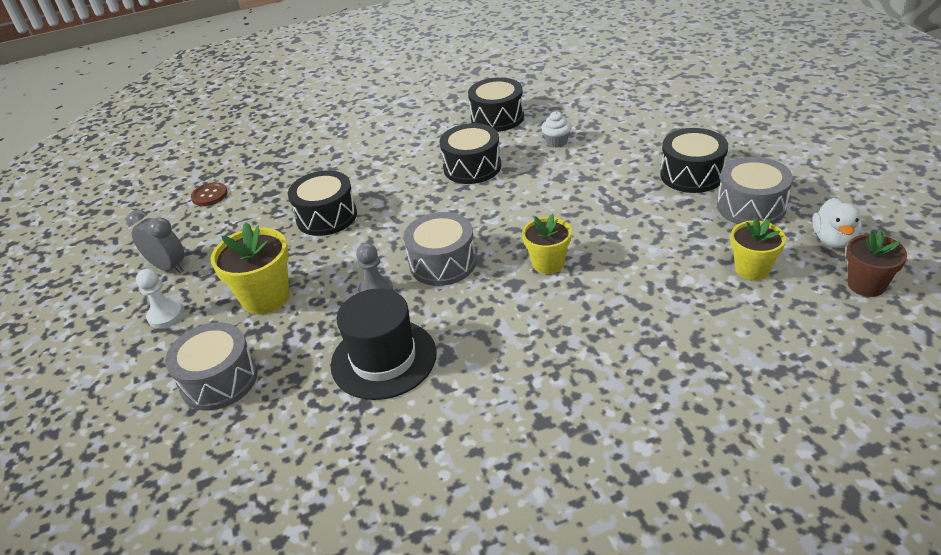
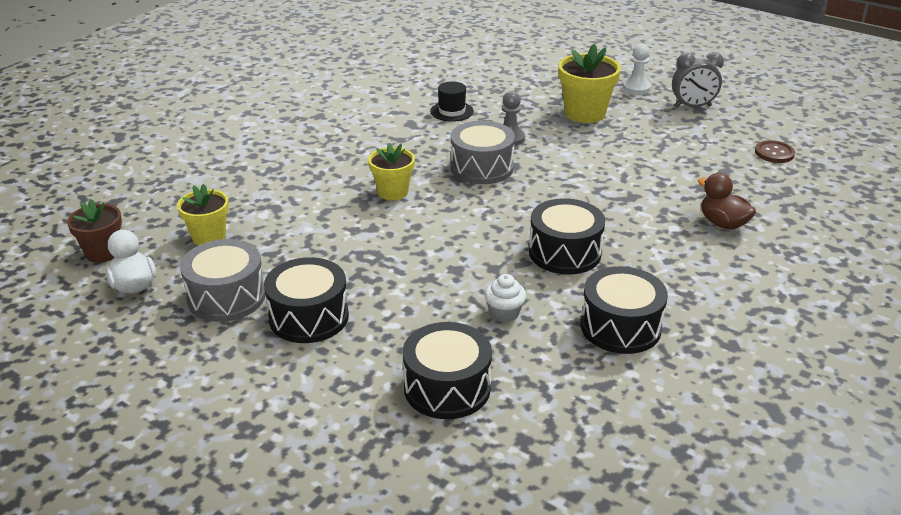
camera: 140 degrees right, 5 degrees down
(219, 380) = (541, 77): grey drum -> none
(327, 217) = (635, 169): black drum -> black drum (447, 388)
(343, 155) = (723, 223): none -> brown duck
(383, 359) = (452, 111): black hat -> black hat, size x0.54

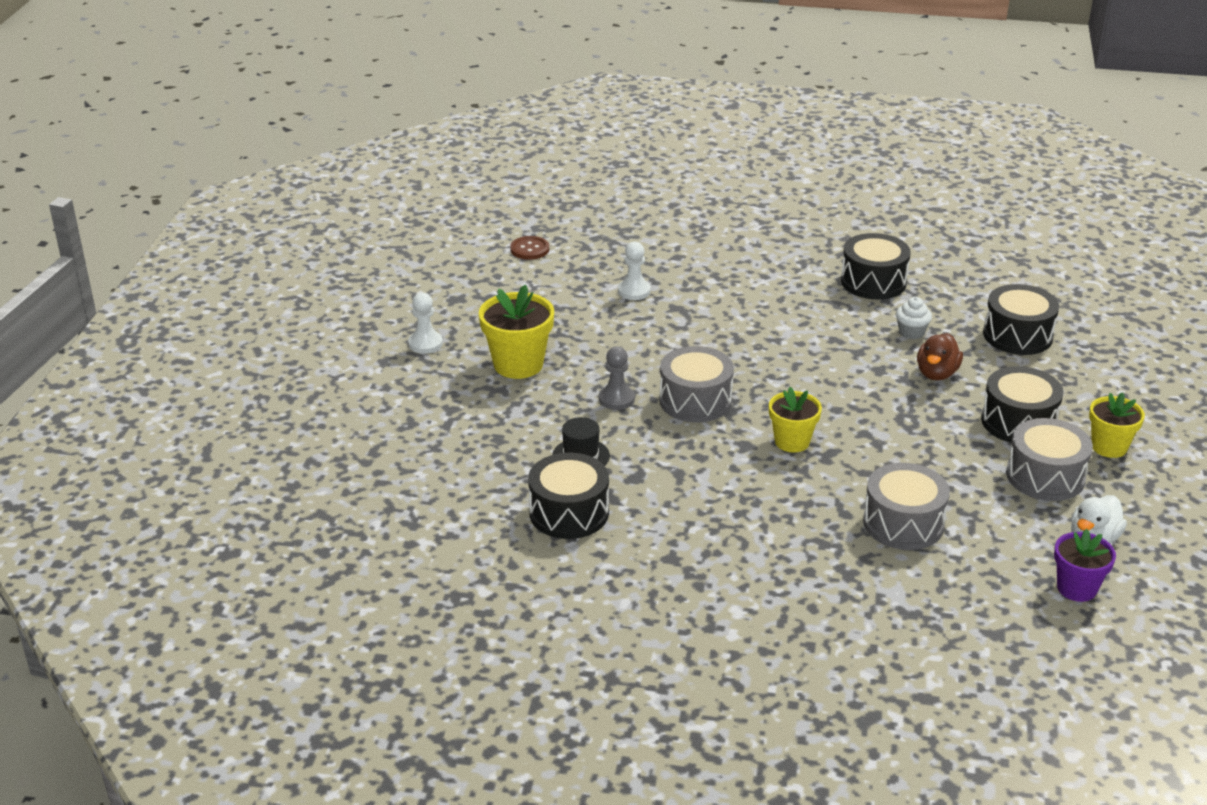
camera: 115 degrees left, 0 degrees up
(103, 253) = (1076, 588): brown flower pot -> purple flower pot
(209, 237) = (981, 529): yellow flower pot -> yellow flower pot (1109, 447)
(253, 206) = (903, 523): none -> grey drum
(565, 252) = (801, 323): black drum -> black drum (569, 513)
(673, 183) = (634, 291): none -> white pawn
(692, 106) = (453, 303): grey clock -> none
(723, 223) = (684, 259): brown duck -> brown duck (936, 374)

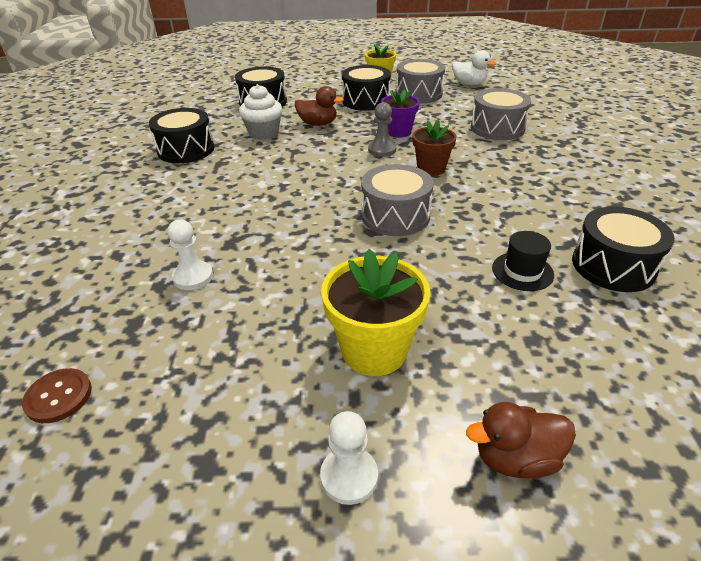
camera: 100 degrees left, 5 degrees up
(407, 403) = (515, 458): none -> brown duck
(616, 399) = (413, 261): grey pawn -> grey pawn (382, 150)
(792, 442) = (431, 168): yellow flower pot -> brown flower pot
(911, 332) = (263, 133): white cupcake -> white cupcake, size x1.51
(1076, 588) = (514, 87): purple flower pot -> purple flower pot (398, 132)

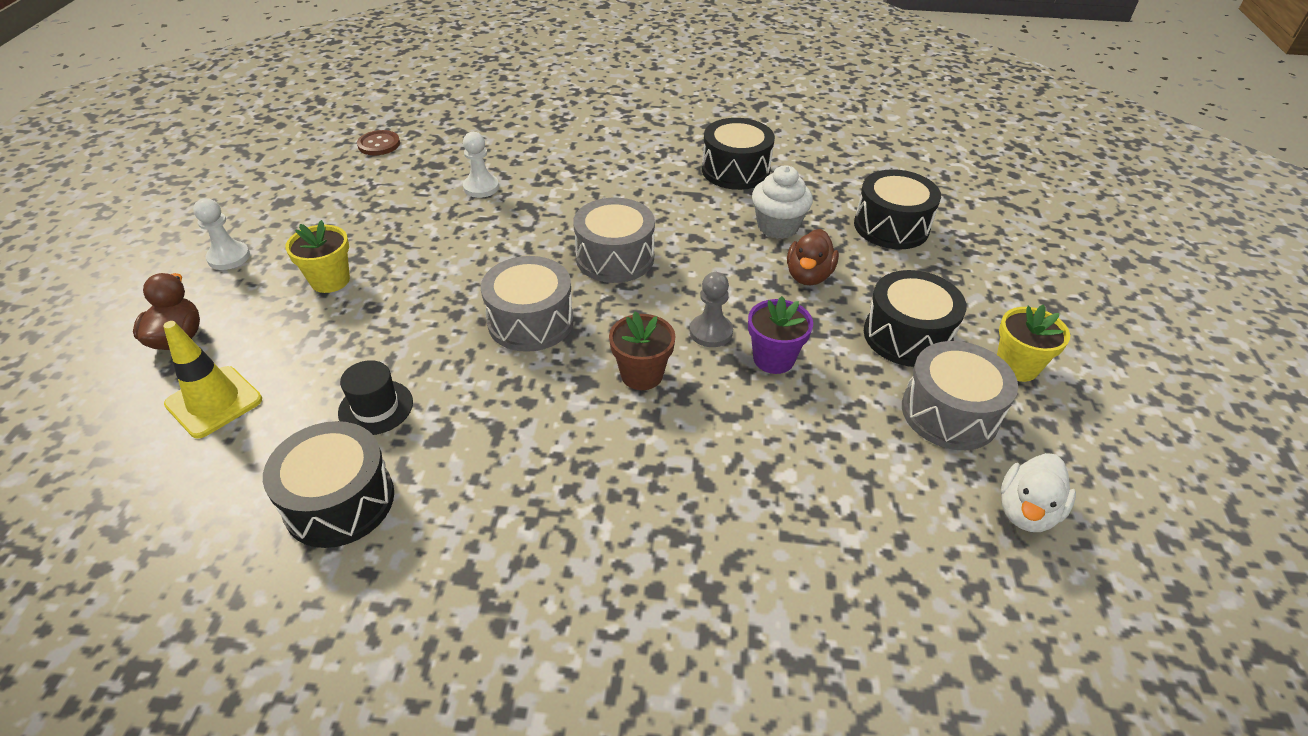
camera: 95 degrees right, 5 degrees up
(374, 350) = (330, 280): yellow flower pot -> yellow flower pot, size x0.66
(497, 128) = (781, 497): grey drum -> grey drum (615, 257)
(579, 378) = (214, 402): none -> yellow traffic cone

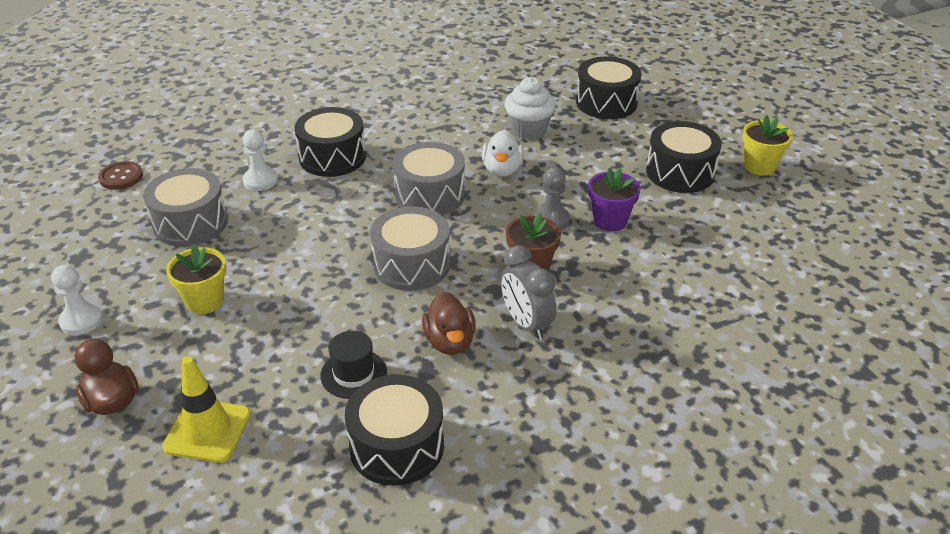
camera: 30 degrees left, 5 degrees down
(579, 433) = (526, 324): none -> grey clock
(735, 170) = (458, 98): black drum -> black drum (332, 157)
(808, 276) = (582, 157): brown duck -> brown duck (450, 342)
(949, 413) = (745, 210): grey drum -> grey drum (190, 223)
(1026, 511) = (833, 249): white duck -> white duck (502, 170)

